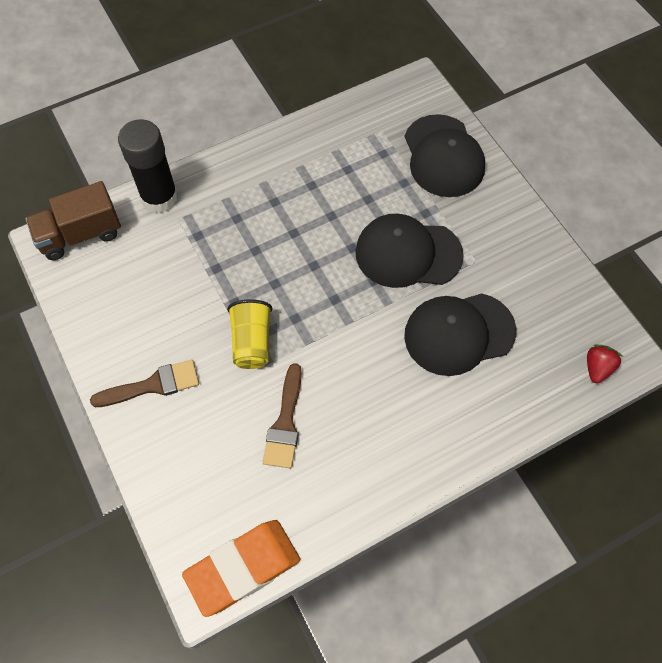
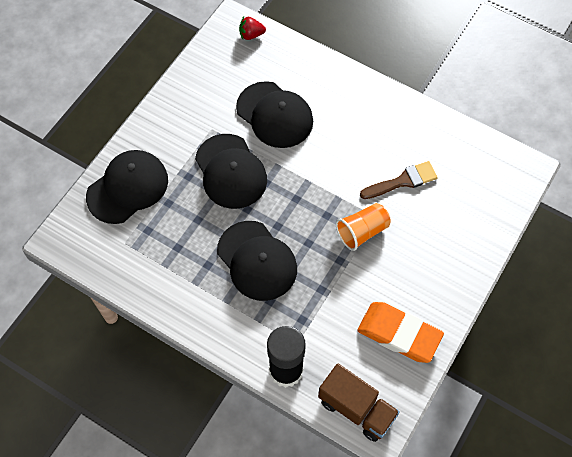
camera: 120 degrees left, 0 degrees up
(153, 385) = (434, 274): brown brush -> none
(243, 568) = (501, 156): orange eraser -> orange eraser (399, 334)
(252, 342) = (362, 231): yellow cup -> orange cup
(287, 228) = (257, 261): none -> black cap

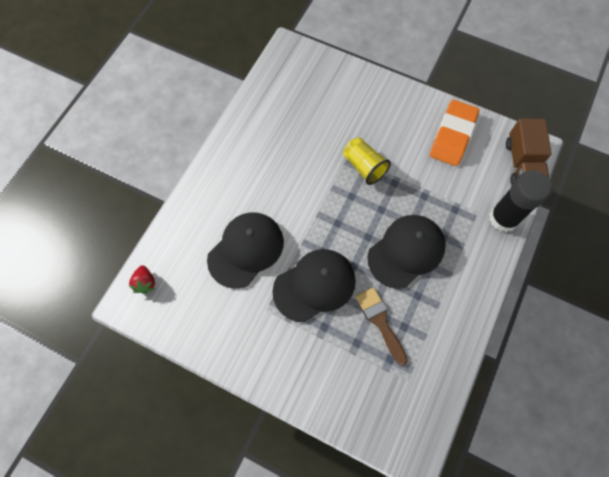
camera: 95 degrees left, 5 degrees up
(127, 188) = (344, 388): black cap -> none
(356, 409) = (522, 163): brown truck -> brown truck turned 150 degrees clockwise
(362, 231) = (364, 166): orange cup -> yellow cup
(403, 181) = (310, 137): brown brush -> brown brush (380, 321)

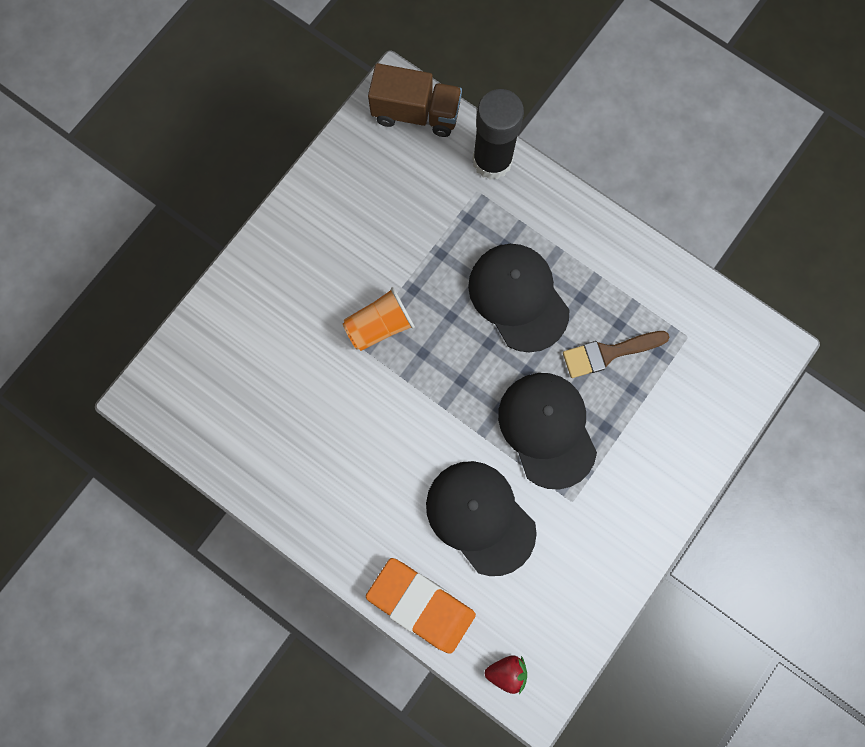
camera: 80 degrees left, 10 degrees up
(364, 166) = (380, 326): yellow cup -> orange cup
(452, 136) = (354, 191): orange eraser -> orange eraser (421, 604)

